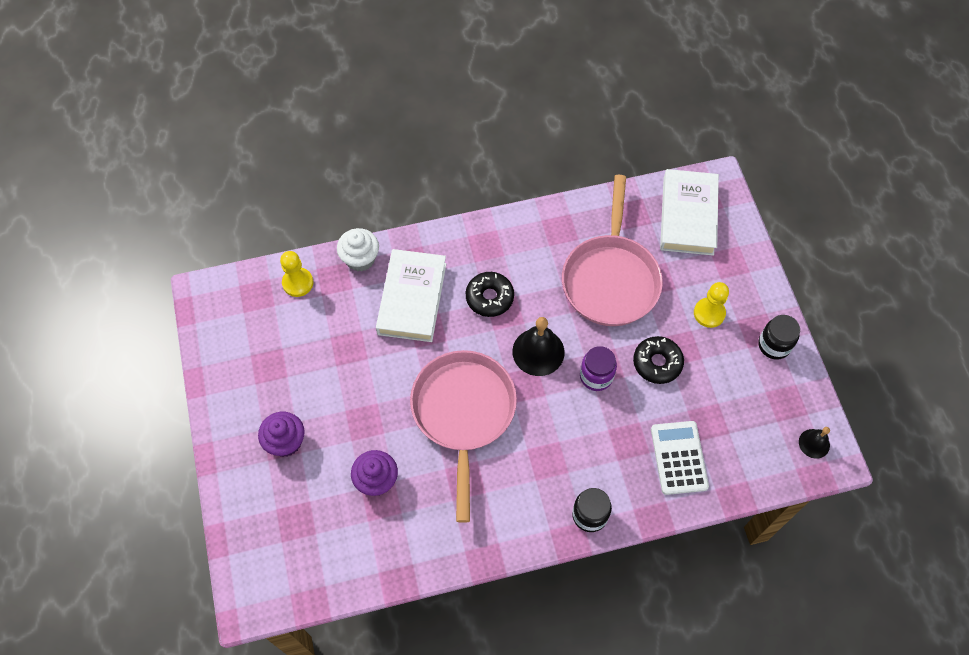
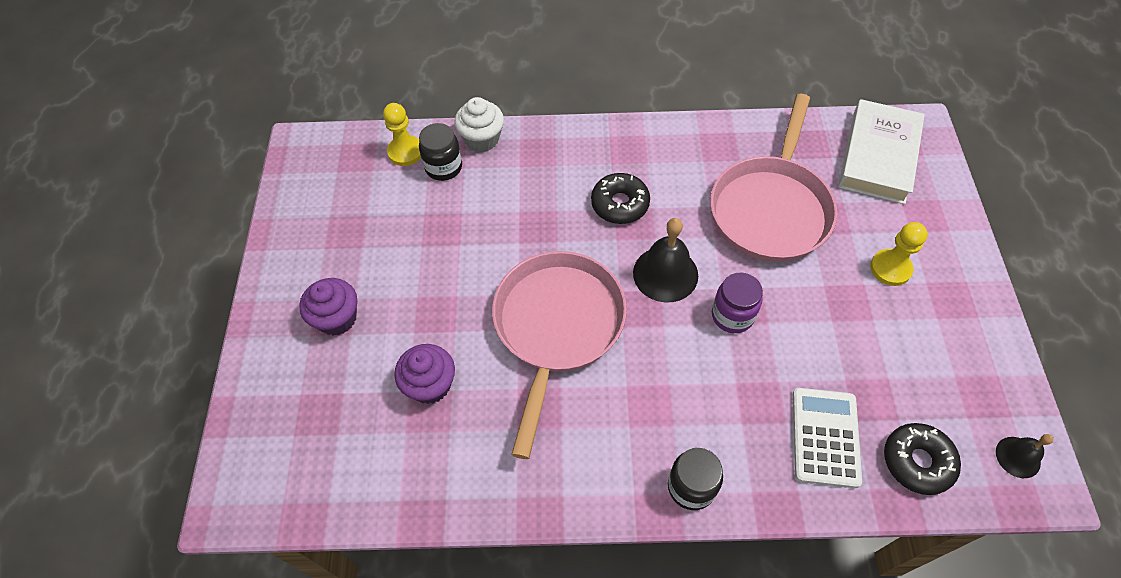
camera: 15 degrees right, 5 degrees down
(412, 298) = (529, 190): white book -> none
(657, 363) = (814, 314): black donut -> black donut (917, 461)
(774, 345) = (973, 321): black jar -> black jar (443, 167)

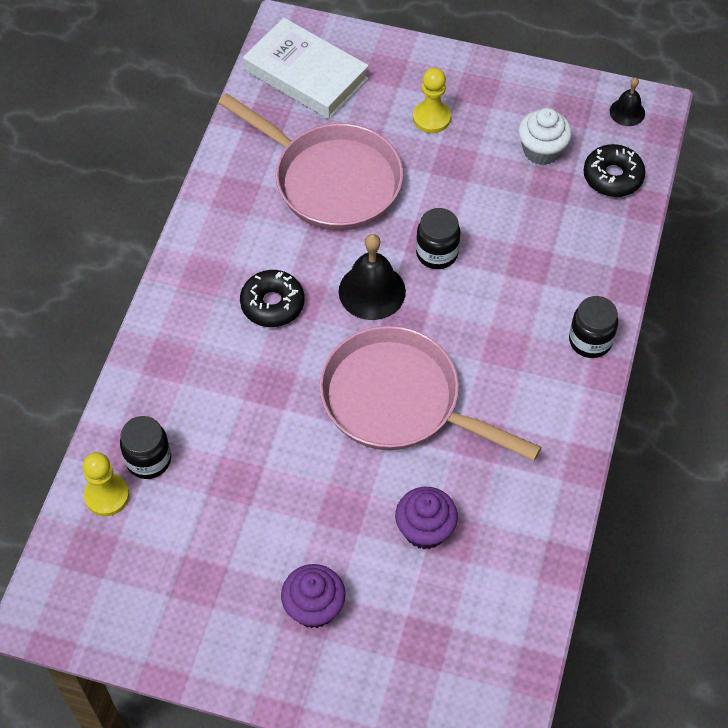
camera: 75 degrees left, 0 degrees up
(482, 139) = (124, 411): white cupcake -> white cupcake (541, 150)
(732, 315) = (437, 253): purple jar -> black jar
(825, 437) = (574, 229): white calculator -> none

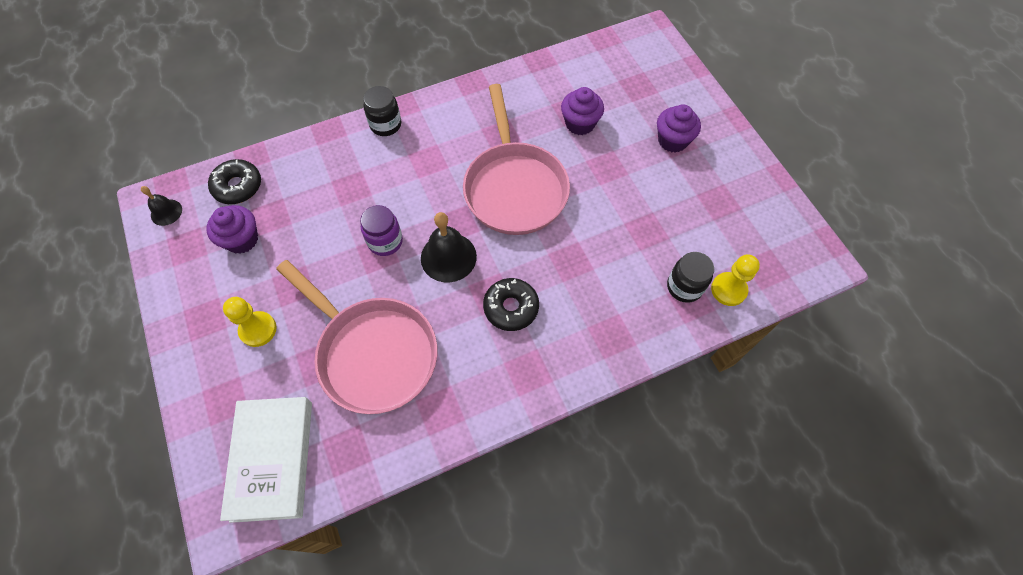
camera: 130 degrees left, 5 degrees up
(331, 180) = (373, 353): pink pan -> pink pan turned 135 degrees clockwise
(437, 253) = (385, 242): black jar -> purple jar
(541, 150) = (242, 239): white cupcake -> purple cupcake

